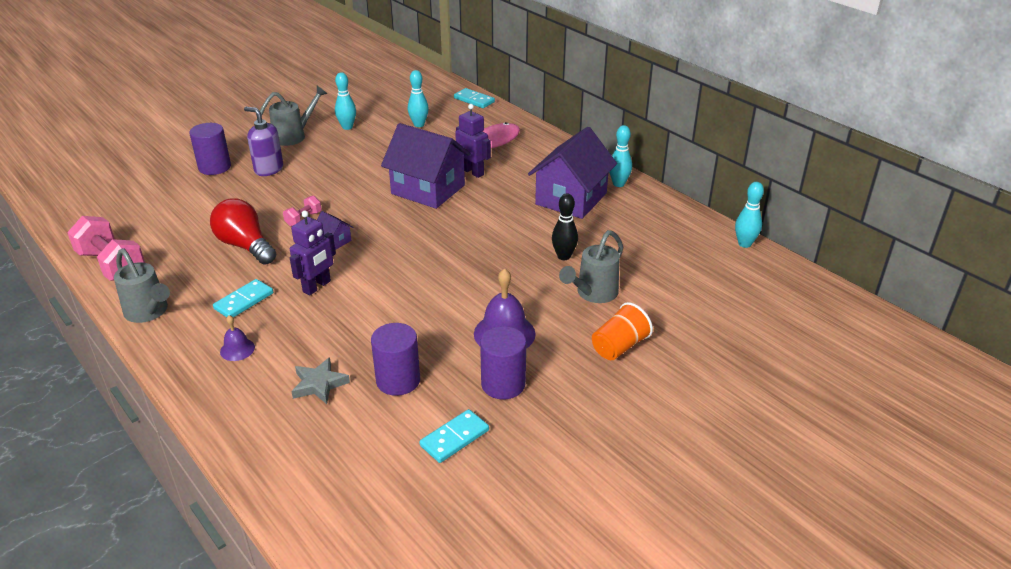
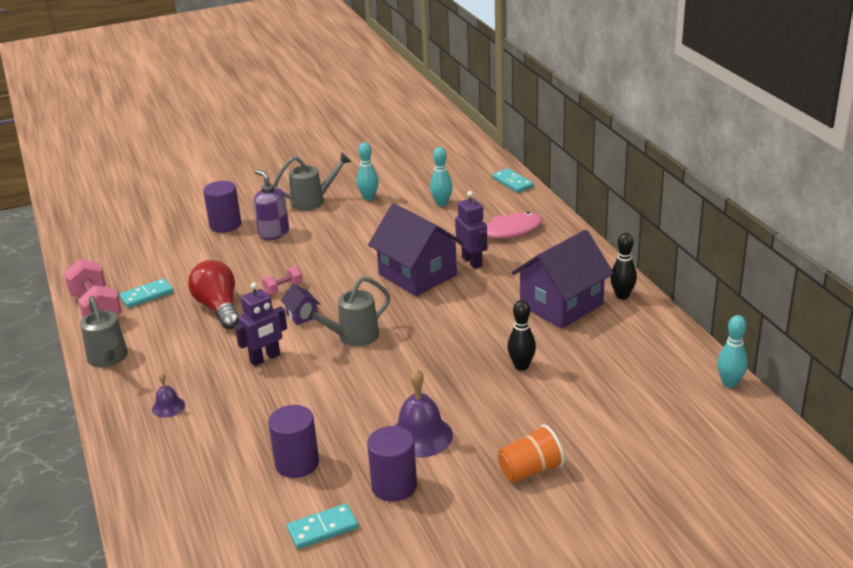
camera: 20 degrees right, 5 degrees down
(244, 301) = (194, 362): turquoise domino -> turquoise domino (147, 295)
(319, 384) = (224, 453): grey star -> none
(593, 293) = (532, 410): grey watering can -> grey watering can (352, 337)
(618, 184) = (622, 296): turquoise bowling pin -> black bowling pin

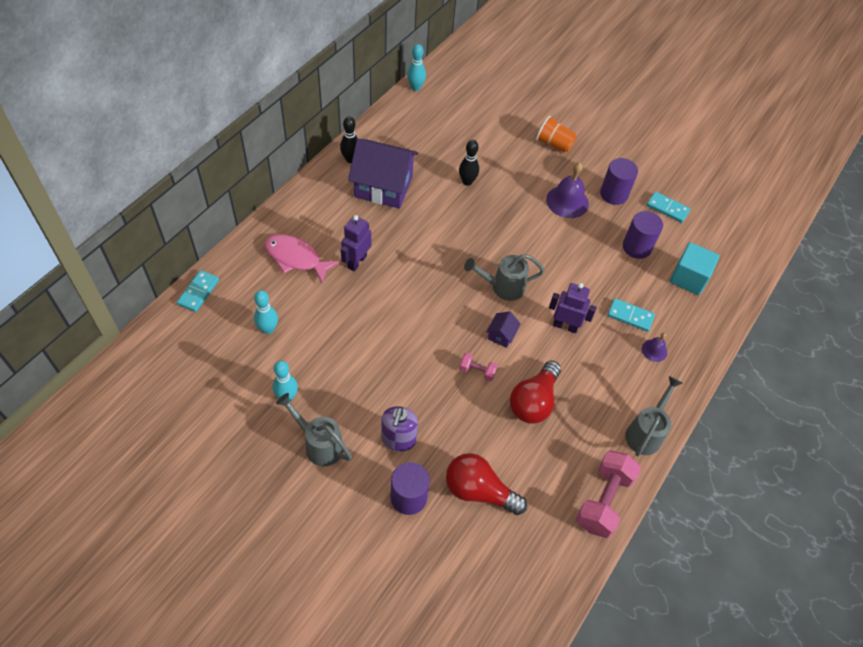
camera: 130 degrees left, 25 degrees up
(147, 295) = (557, 474): turquoise domino -> turquoise domino (630, 316)
(188, 255) = (479, 491): none -> red light bulb
(210, 486) = (688, 278): none -> turquoise cube
(352, 337) = (503, 287): grey watering can -> grey watering can turned 150 degrees clockwise
(417, 275) = (398, 288): purple house -> none

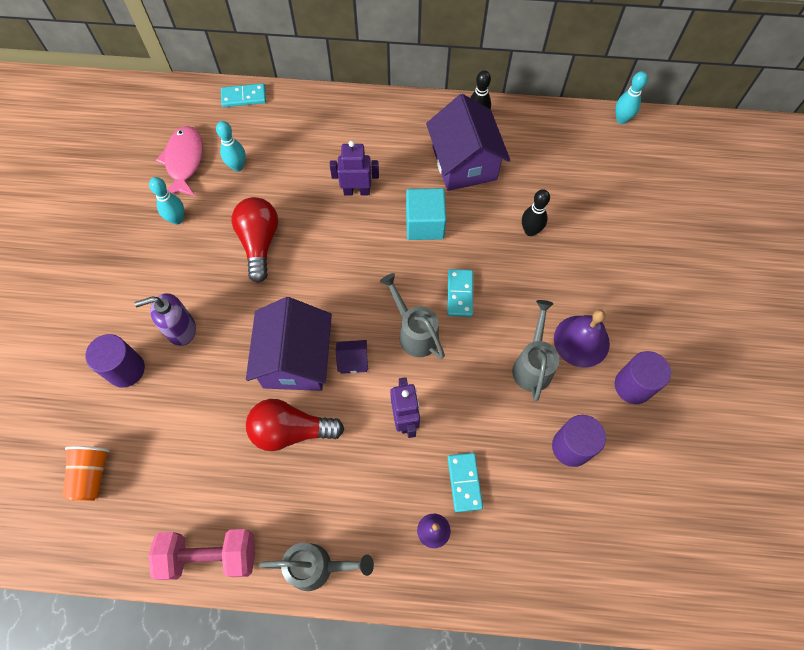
camera: 65 degrees right, 10 degrees up
(296, 258) = (327, 143): pink fish -> pink fish (184, 161)
(319, 444) = (143, 270): grey watering can -> grey watering can (532, 365)
(477, 371) = (295, 360): pink dumbbell -> purple house
(479, 491) = (162, 427): red light bulb -> red light bulb (259, 242)
(554, 144) = (657, 287): orange cup -> orange cup (92, 475)
(667, 208) = (660, 457): turquoise domino -> turquoise domino (459, 294)
(688, 278) = (568, 528): turquoise cube -> turquoise cube (424, 224)

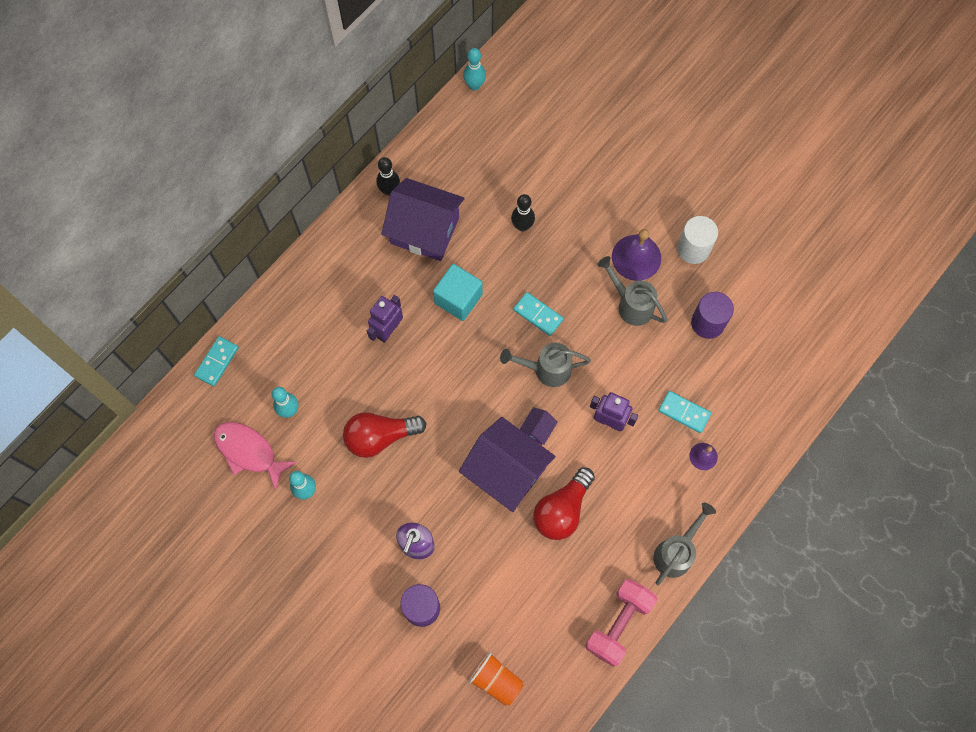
camera: 55 degrees left, 5 degrees up
(259, 242) = (380, 437): red light bulb -> red light bulb turned 45 degrees counterclockwise
(633, 386) = (693, 249): purple cylinder -> white cylinder

